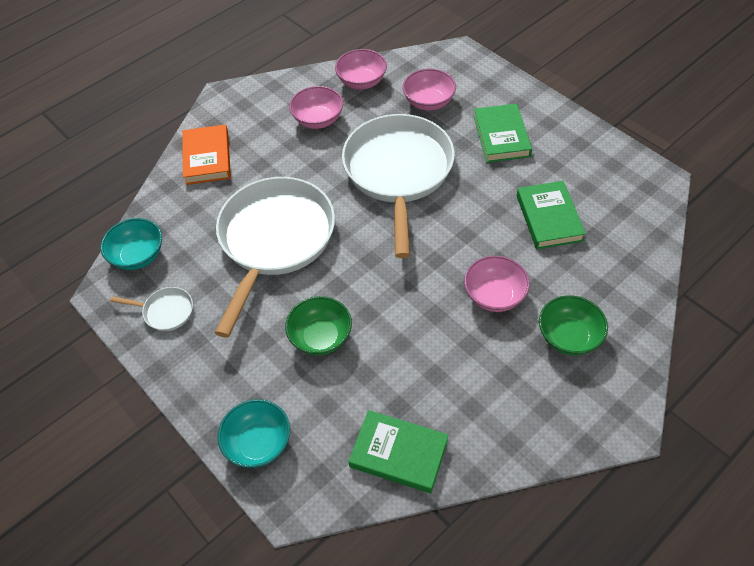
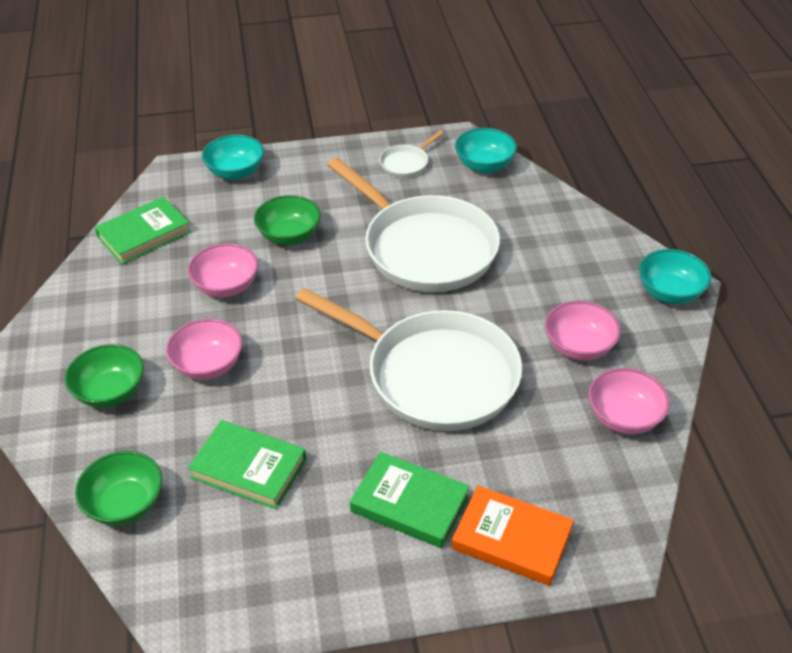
camera: 120 degrees right, 10 degrees down
(207, 158) = (582, 242): orange book -> orange book (511, 539)
(234, 99) = (670, 292): none -> turquoise bowl
(429, 102) = (533, 464): pink bowl -> pink bowl (226, 286)
(631, 260) = (125, 504): none -> green bowl

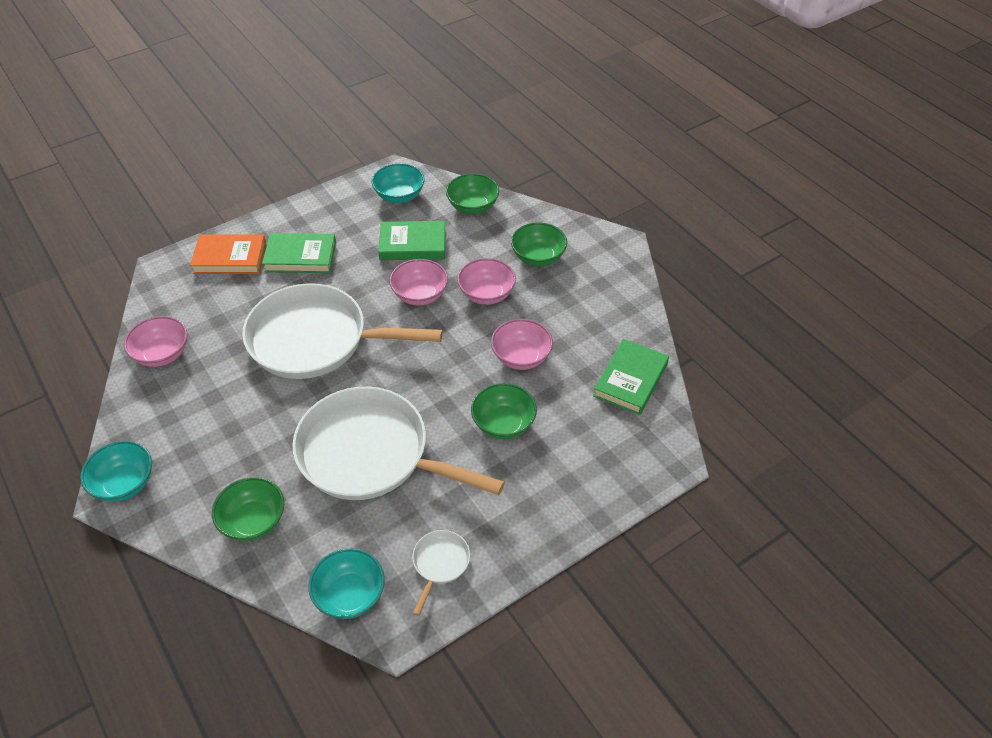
camera: 155 degrees right, 5 degrees up
(235, 172) = (610, 482): turquoise bowl -> turquoise bowl (399, 196)
(549, 229) = (253, 521): none -> green bowl
(579, 346) = (204, 400): pink bowl -> pink bowl (420, 295)

